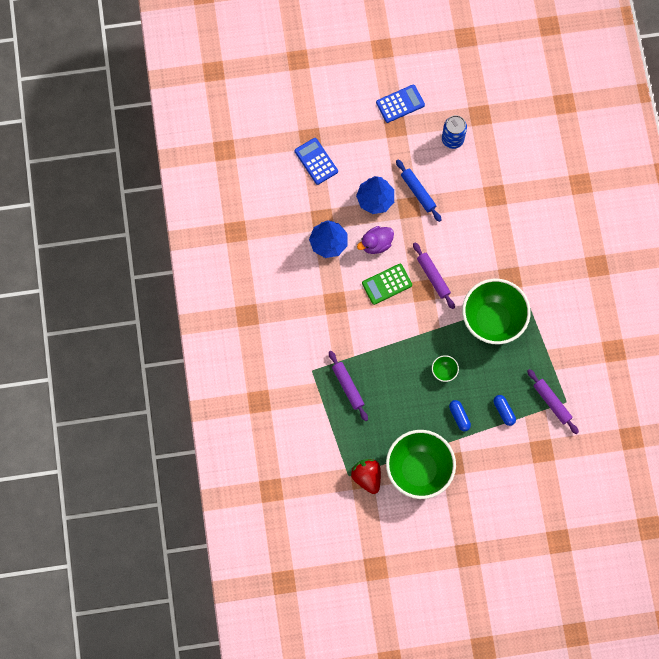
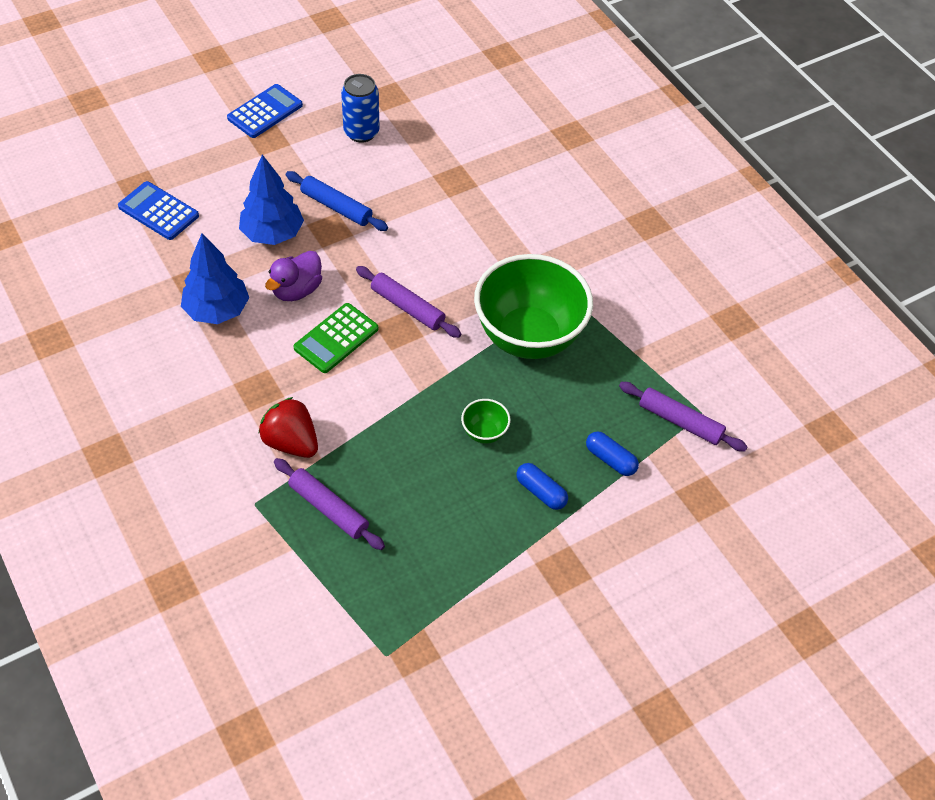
camera: 25 degrees left, 20 degrees down
(367, 477) = (421, 646): red strawberry -> red strawberry (291, 442)
(418, 470) = (509, 600): green bowl -> none

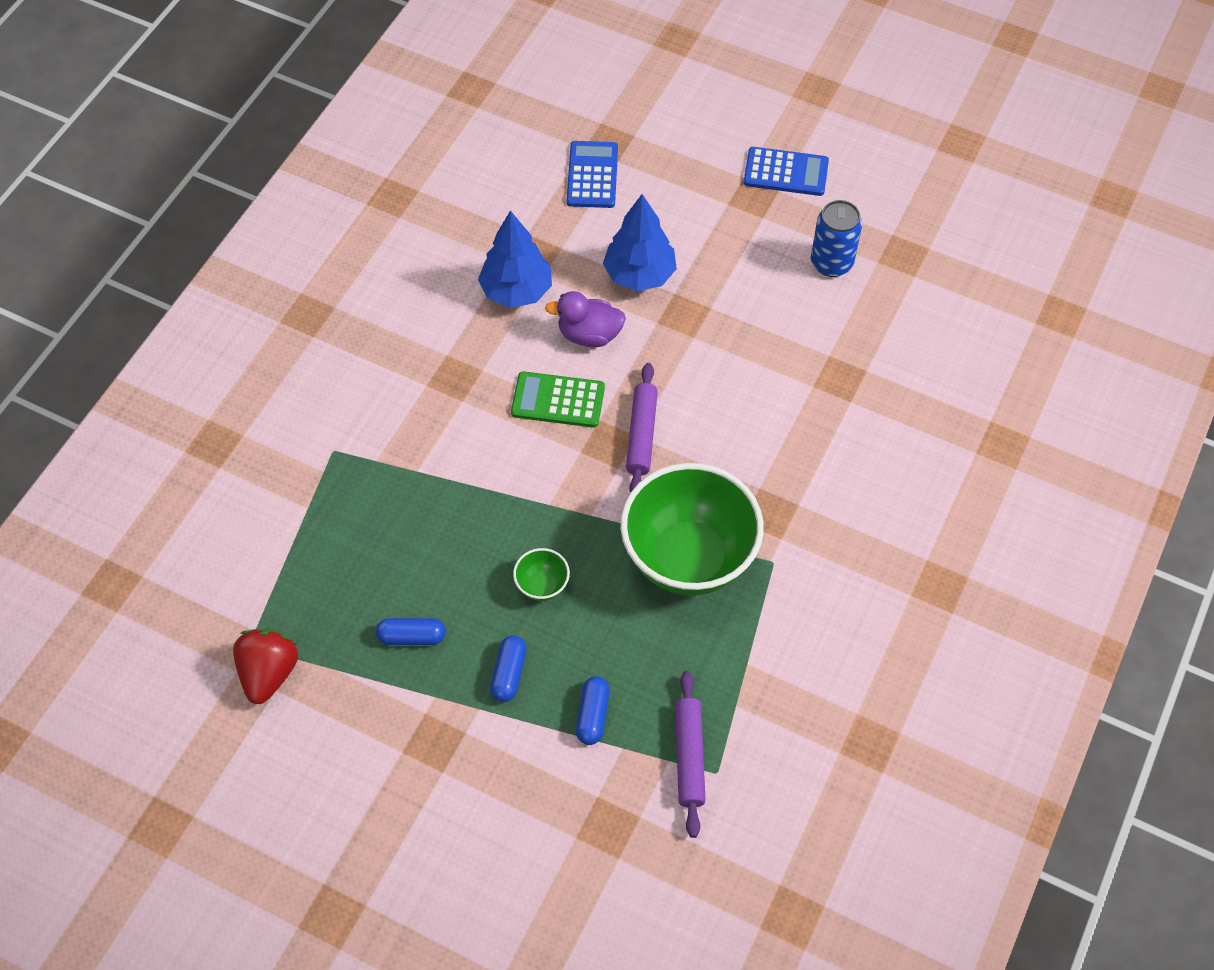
camera: 60 degrees right, 5 degrees up
(291, 442) = (416, 437): red strawberry -> red strawberry (269, 673)
(328, 508) = (368, 509): purple rolling pin -> none
(336, 207) = (716, 303): blue rolling pin -> none
(464, 538) = (412, 637): none -> blue capsule

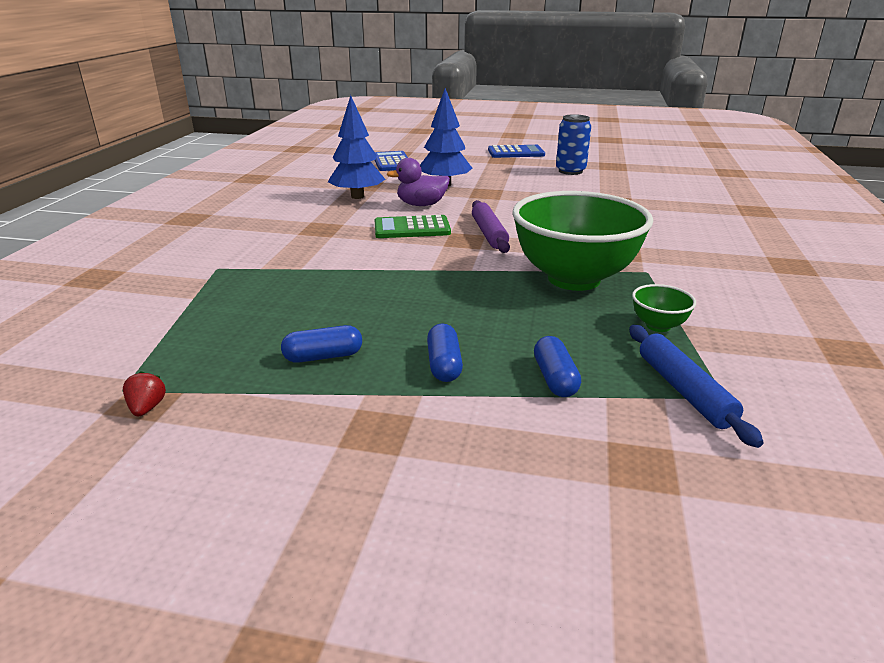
camera: 15 degrees left, 30 degrees down
(269, 673) = (147, 408): red strawberry -> red strawberry, size x0.48
(542, 586) = (449, 309): green bowl -> green bowl (658, 326)
(689, 757) = (683, 391): purple rolling pin -> blue rolling pin

